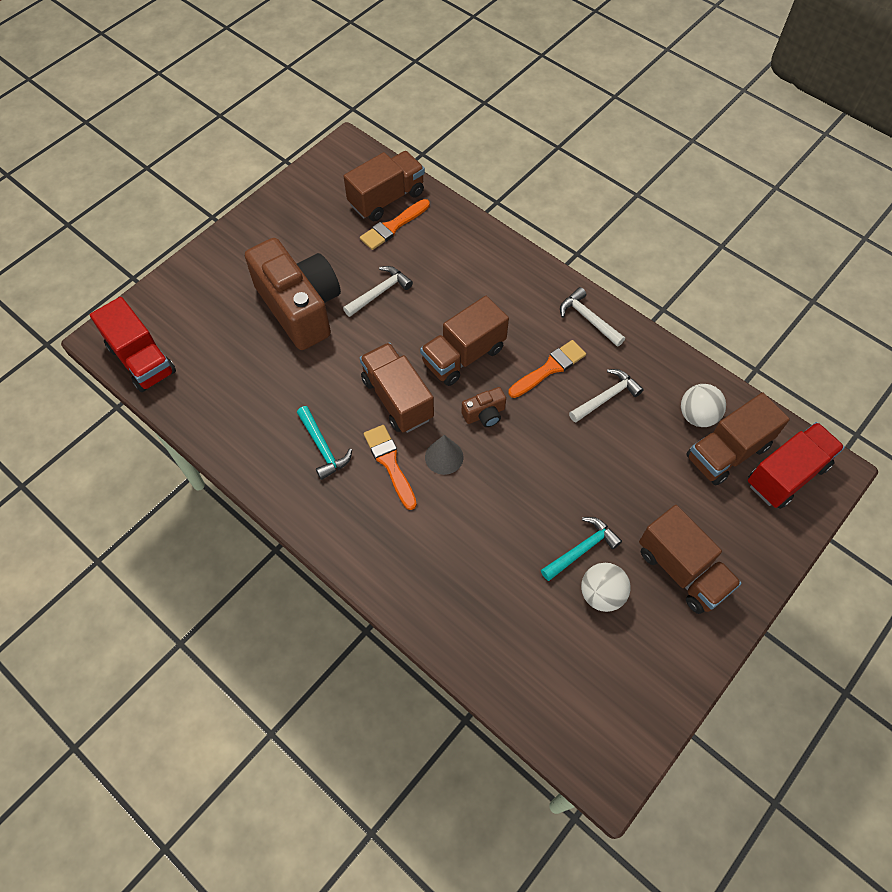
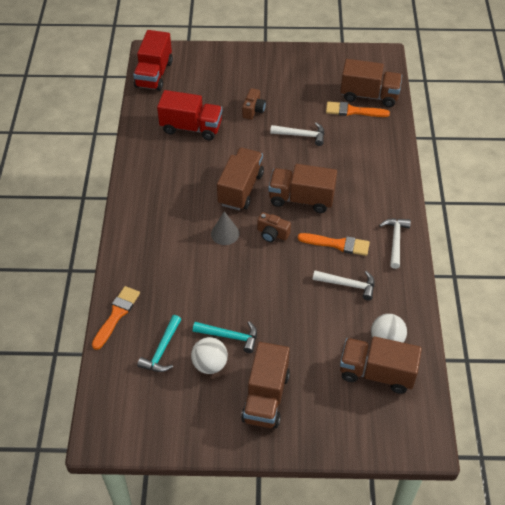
camera: 50 degrees right, 10 degrees down
(300, 307) = (253, 110): brown camera -> brown camera, size x0.40
(323, 447) = (177, 178): turquoise hammer -> turquoise hammer (162, 350)
(390, 463) = (196, 212): orange brush -> orange brush (116, 315)
(786, 474) = (394, 417): red truck -> red truck (191, 127)

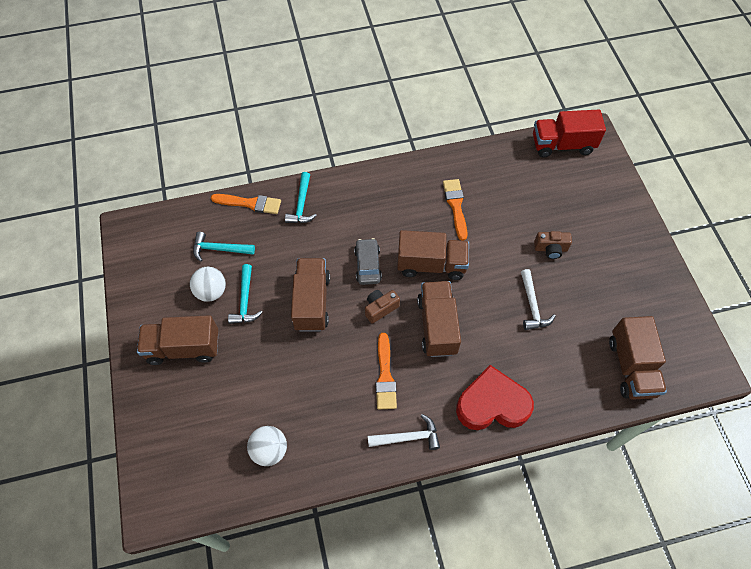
camera: 75 degrees right, 10 degrees up
(136, 271) = (301, 204): none -> turquoise hammer
(191, 127) = (500, 198): red truck -> none
(225, 233) = (368, 265): grey cone -> grey car
(272, 234) = (380, 308): brown camera -> brown camera turned 45 degrees clockwise
(348, 285) = (333, 397): white hammer -> none
(353, 111) = (596, 353): orange brush -> orange brush (455, 206)
(376, 373) = (227, 447): brown truck -> brown truck (312, 302)
(379, 182) = (492, 404): none -> red heart

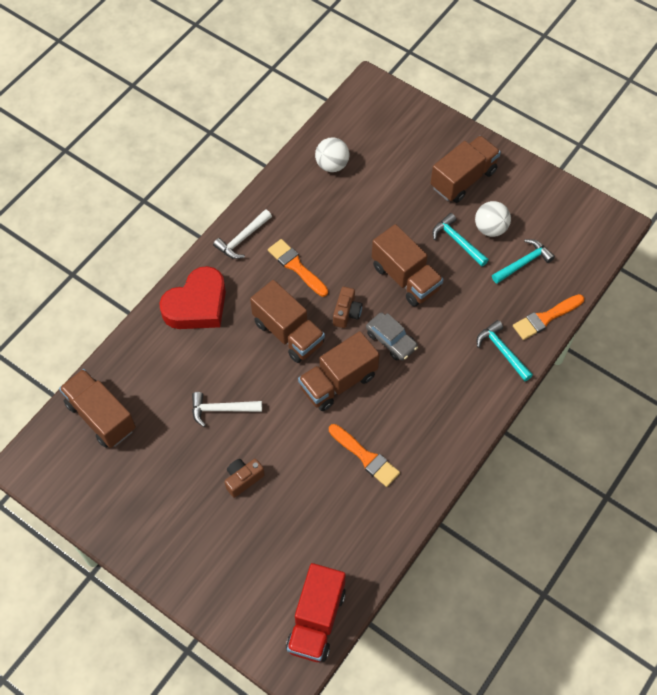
camera: 140 degrees right, 0 degrees up
(532, 305) = (221, 409): white hammer -> white hammer turned 45 degrees counterclockwise
(562, 145) = (316, 620): red truck -> red truck turned 150 degrees clockwise

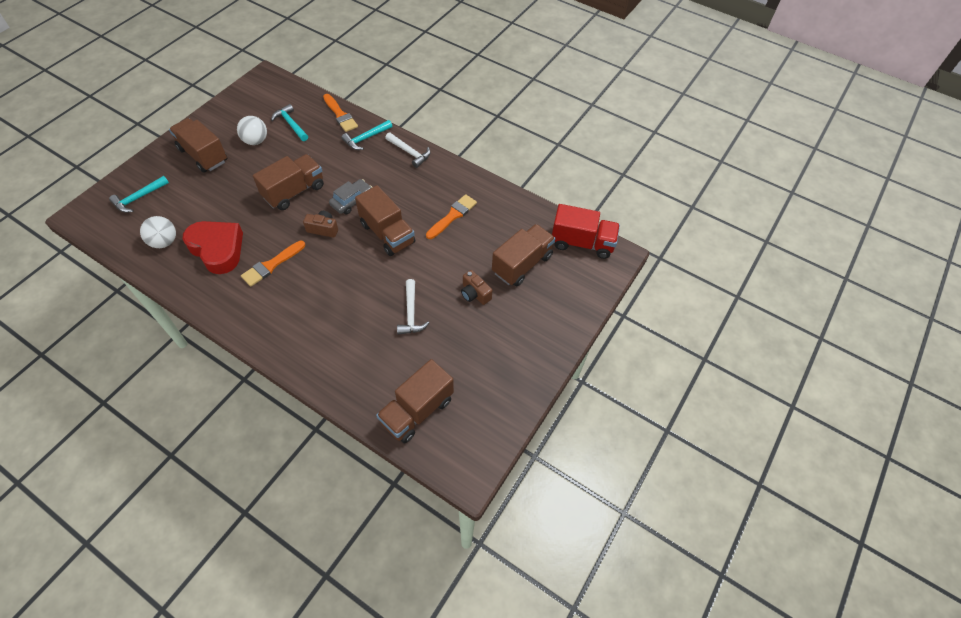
camera: 95 degrees left, 5 degrees down
(197, 305) = (302, 340): red heart -> red heart (217, 249)
(242, 239) = (234, 307): white hammer -> white hammer (410, 152)
(288, 333) = (339, 268): brown truck -> brown truck (522, 264)
(457, 241) = (264, 160): turquoise hammer -> turquoise hammer (139, 198)

